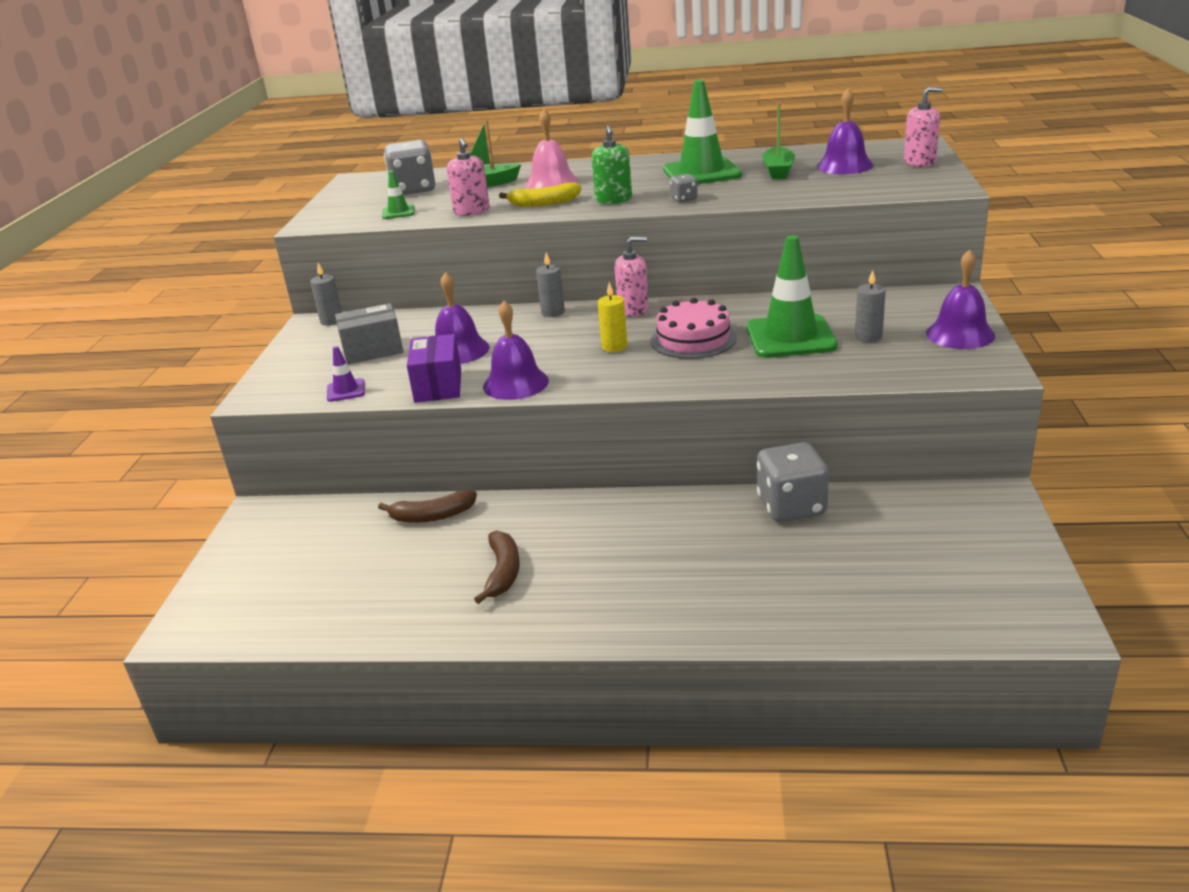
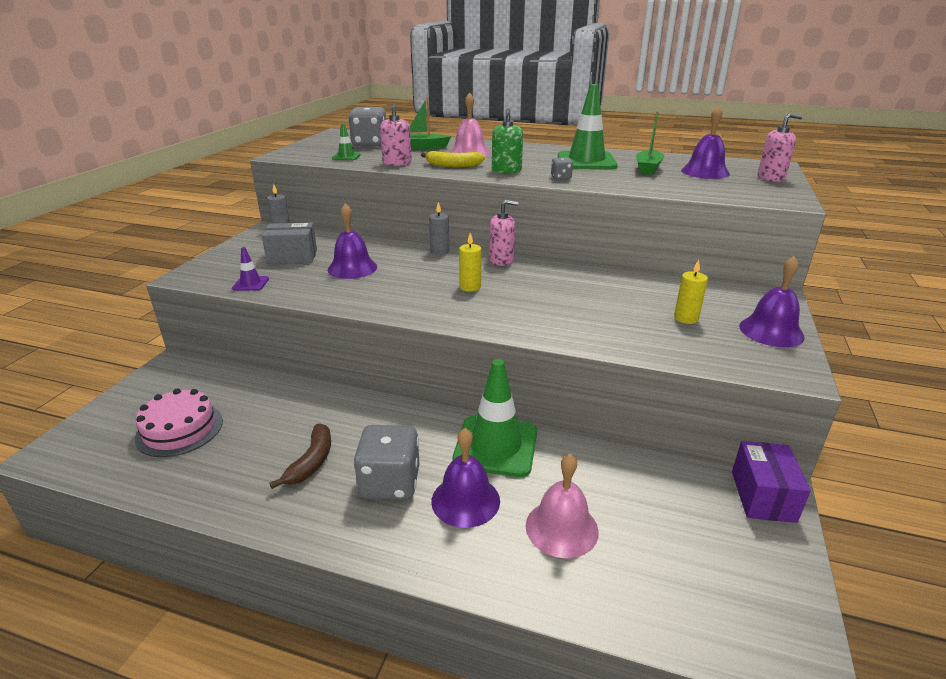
camera: 10 degrees right, 0 degrees up
(432, 516) = (288, 397): brown banana -> none
(438, 386) = (318, 293): purple box -> purple box (763, 496)
(515, 383) = (376, 302): purple bell -> purple bell (465, 500)
(693, 339) = (536, 292): pink cake -> pink cake (179, 429)
(790, 337) = (617, 306): green traffic cone -> green traffic cone (495, 446)
(791, 507) = (578, 457): grey dice -> grey dice (390, 483)
(801, 573) = (561, 528): none -> pink bell
(868, 337) = (686, 318): grey candle -> yellow candle

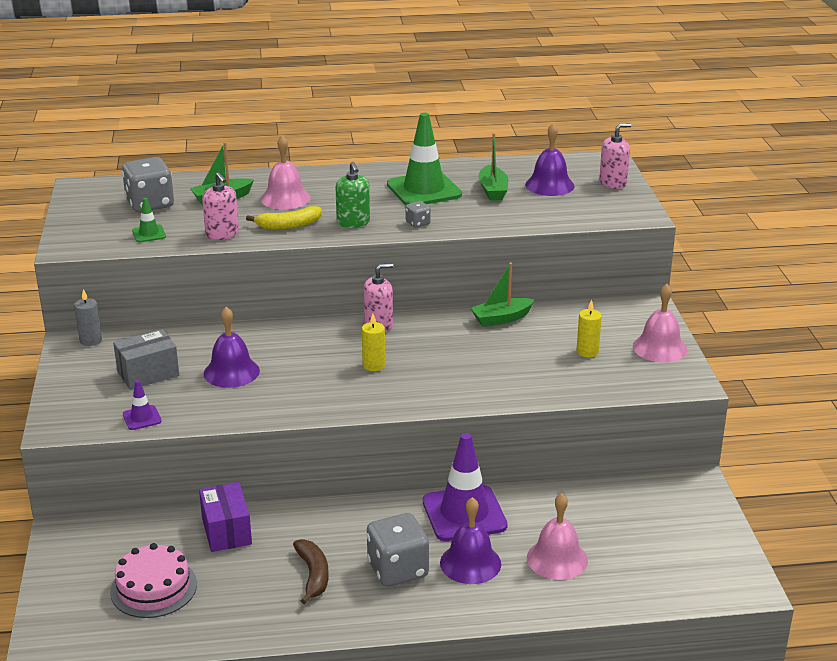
camera: 25 degrees left, 0 degrees up
(439, 251) = (305, 328): grey candle -> none
(495, 446) = (464, 514): green traffic cone -> purple traffic cone
(615, 276) = (501, 319): none -> green boat
(763, 496) = (690, 490): purple box -> purple box (226, 531)
(771, 331) = (659, 348): purple bell -> pink bell

